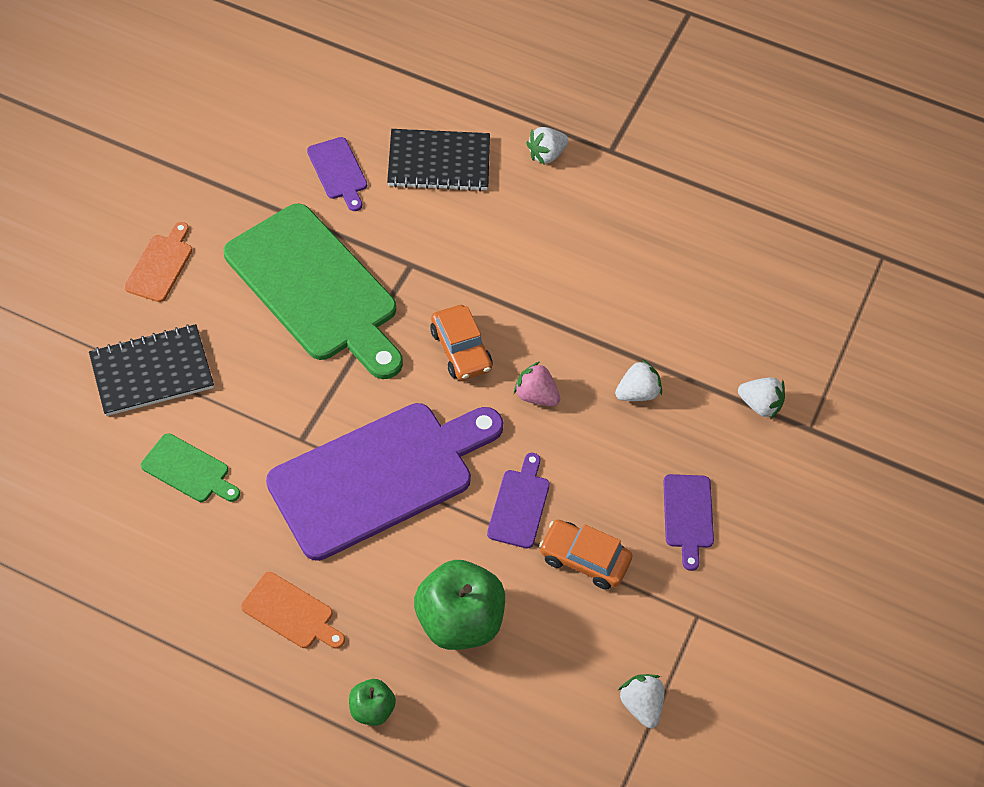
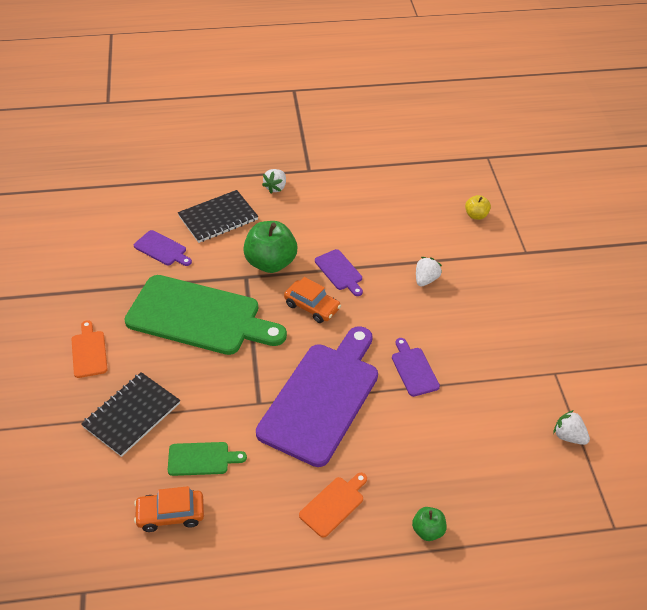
camera: 30 degrees left, 10 degrees down
(291, 613) = (334, 504): orange cutting board -> orange cutting board turned 45 degrees counterclockwise
(459, 621) = (434, 450): green apple -> green apple (271, 263)
(536, 396) = (374, 309): pink strawberry -> none
(584, 559) = (472, 378): orange car -> orange car (170, 514)
(688, 515) = (505, 326): purple cutting board -> purple cutting board (339, 272)
(760, 405) = (492, 254): white strawberry -> none
(787, 337) = (476, 215): none -> yellow apple

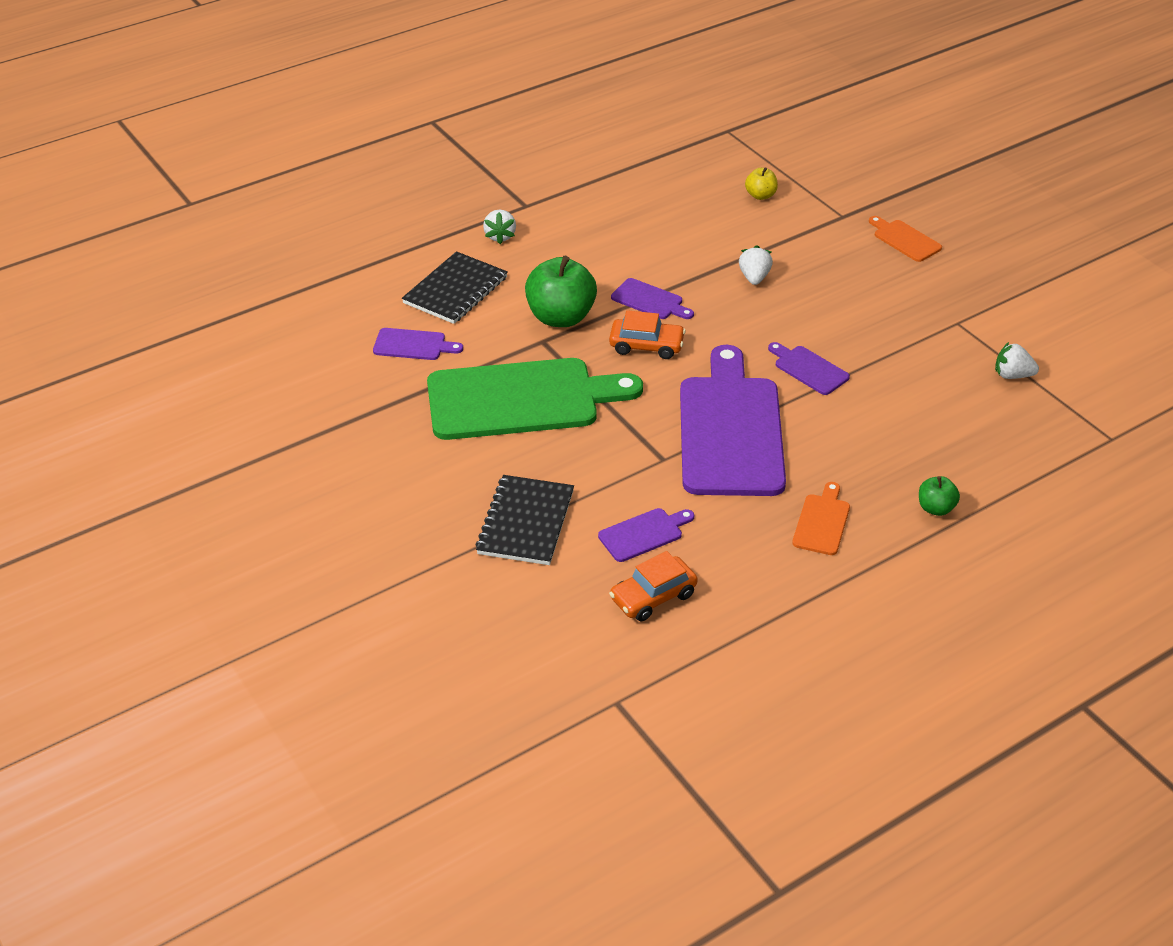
camera: 25 degrees left, 5 degrees down
(89, 352) = (416, 479): orange cutting board -> orange cutting board (904, 240)
(202, 459) = (644, 534): green cutting board -> purple cutting board

